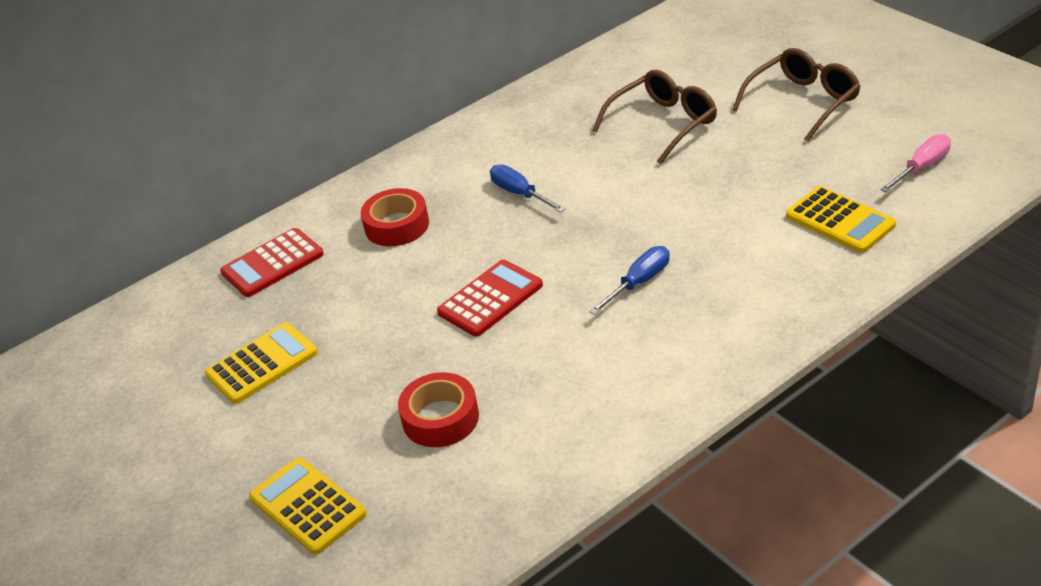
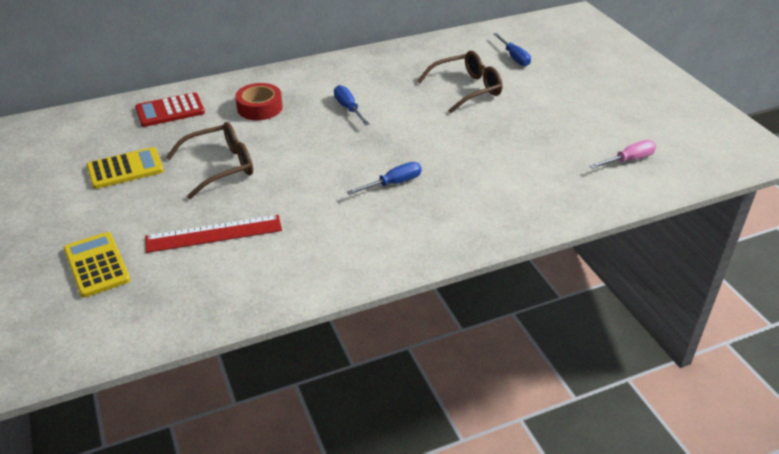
camera: 10 degrees right, 0 degrees up
(440, 418) = (214, 234): red tape -> red ruler
(490, 299) = (291, 168): red calculator -> none
(702, 61) = (514, 57): none -> blue screwdriver
(802, 102) = (568, 98): brown glasses -> brown glasses (220, 167)
(840, 220) = (552, 180): yellow calculator -> none

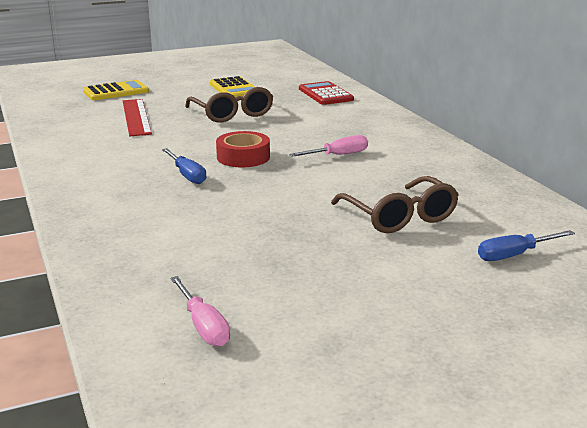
camera: 90 degrees right, 15 degrees down
(259, 108) = (334, 121): red tape -> red tape (243, 157)
(348, 108) = (338, 155): blue screwdriver -> pink screwdriver

